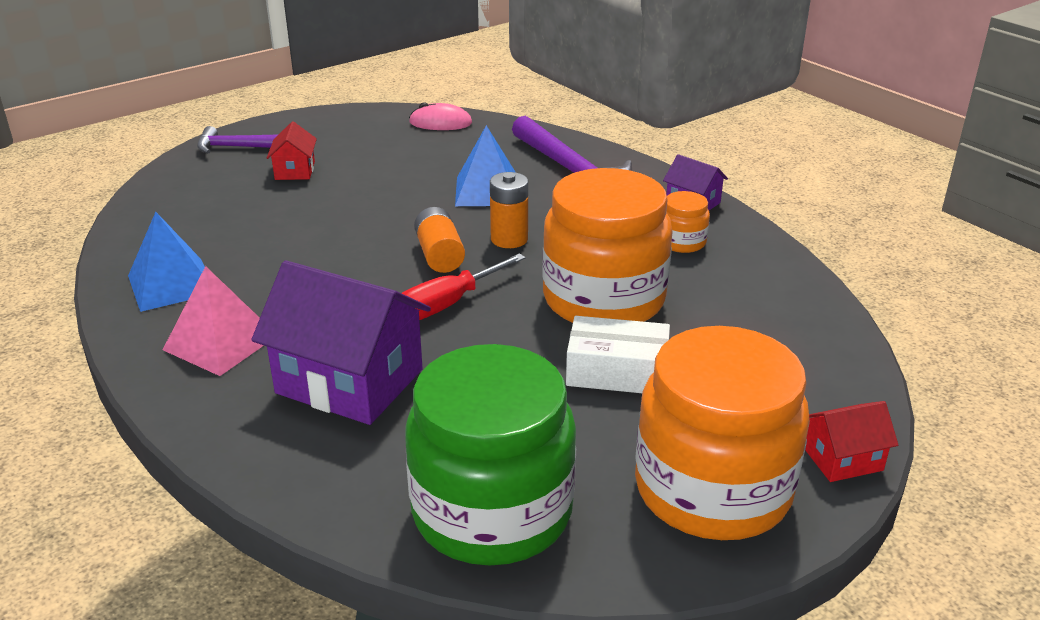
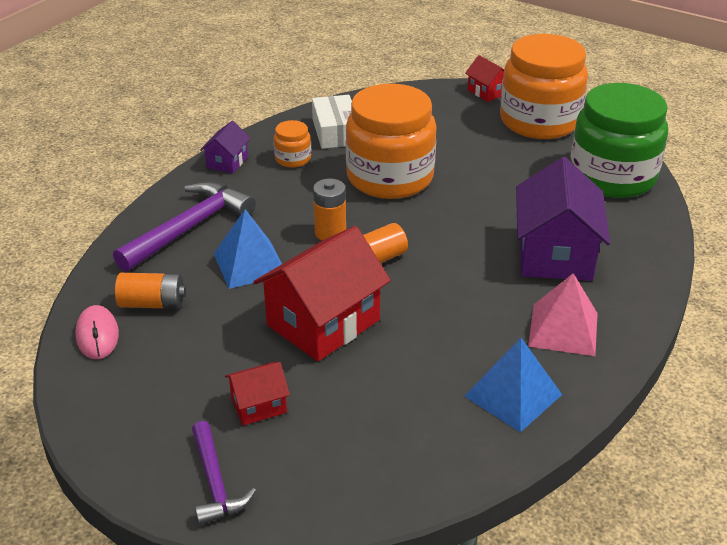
camera: 110 degrees left, 5 degrees up
(367, 211) = (323, 322): none -> red house
(448, 304) = (439, 238): red screwdriver -> none
(463, 145) = (152, 303): none -> orange battery
(617, 371) = (465, 160): white box -> white box (335, 132)

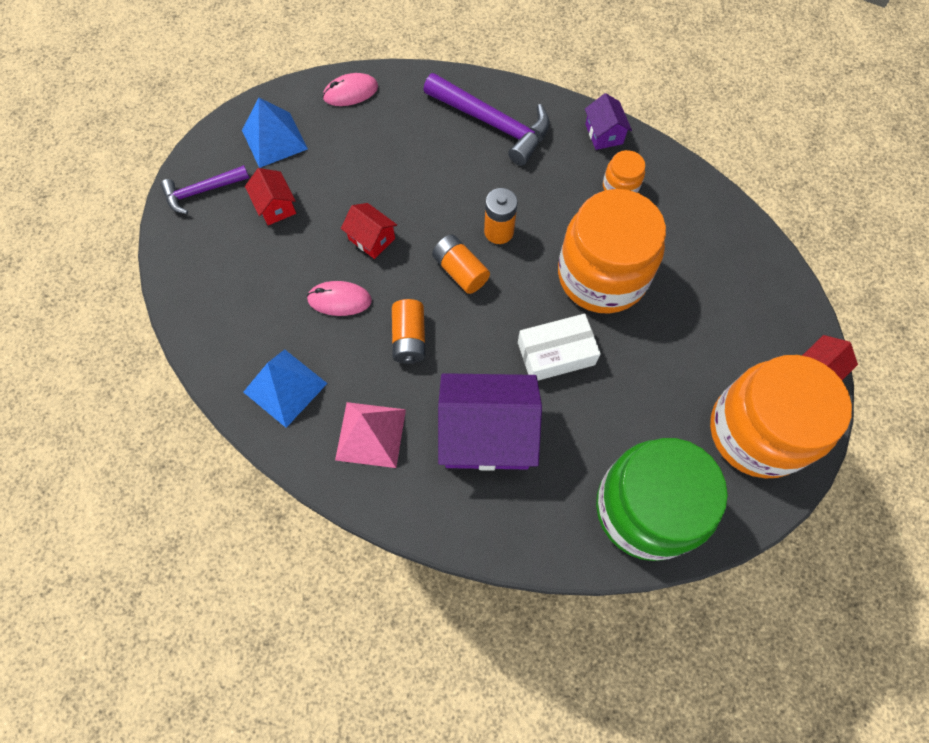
camera: 85 degrees right, 30 degrees up
(152, 303) = (389, 118): orange battery -> orange battery (409, 338)
(227, 162) = (604, 134): purple house -> purple house turned 60 degrees clockwise
(250, 264) = (446, 176): blue pyramid -> blue pyramid (274, 139)
(323, 322) = (372, 239): red house -> red house, size x0.49
(335, 132) = (681, 219): white box -> white box (556, 353)
(402, 350) = (339, 300): none -> pink mouse

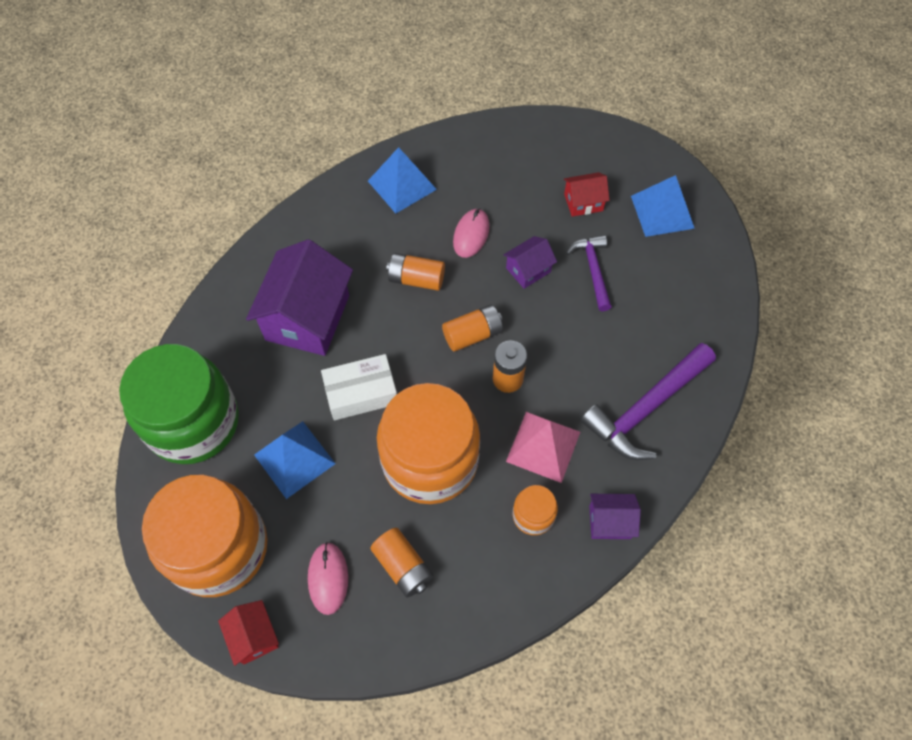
camera: 105 degrees right, 5 degrees down
(202, 191) = (613, 152): purple hammer -> purple hammer (593, 270)
(350, 92) = (712, 284): pink mouse -> pink mouse (328, 578)
(370, 434) = (340, 235): pink pyramid -> pink pyramid (543, 446)
(372, 239) = (528, 270): red house -> purple house
(556, 353) = (361, 393): white box -> white box turned 75 degrees clockwise
(646, 393) = (294, 459): none -> blue pyramid
(704, 272) = (403, 566): none -> orange battery

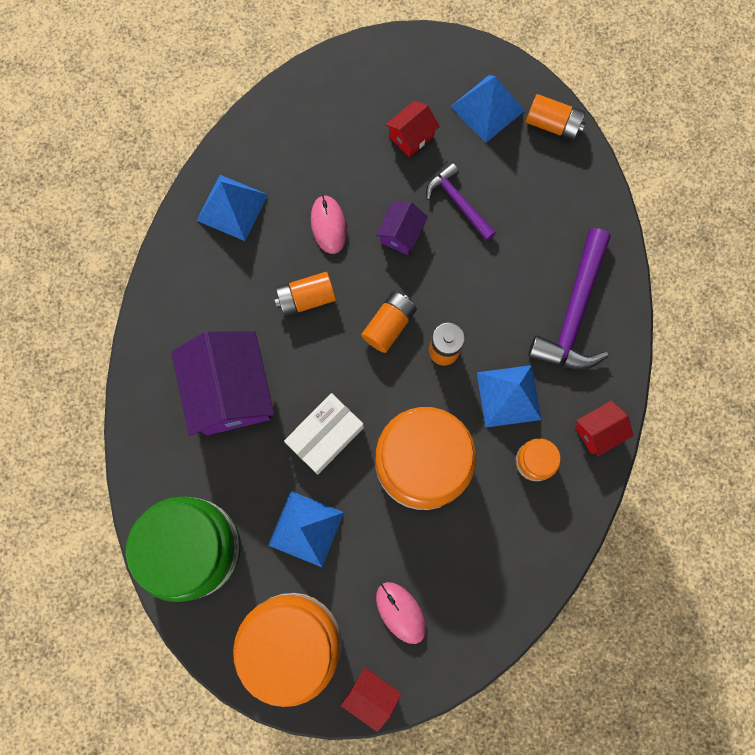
camera: 30 degrees left, 15 degrees up
(403, 566) = (455, 566): orange battery -> orange battery (552, 124)
(543, 446) = (508, 395): pink pyramid -> blue pyramid
(610, 522) = (598, 431): purple house -> red house

